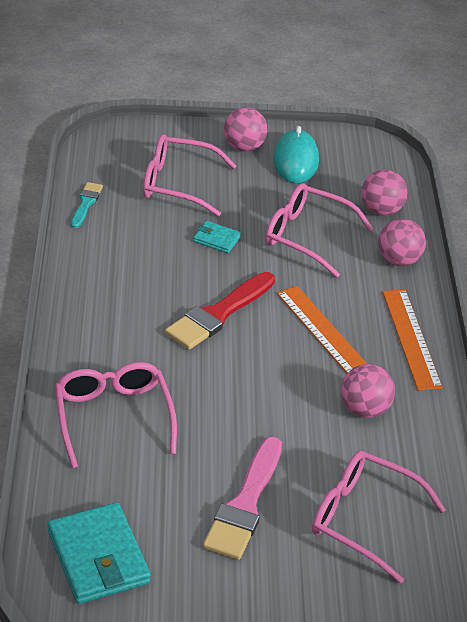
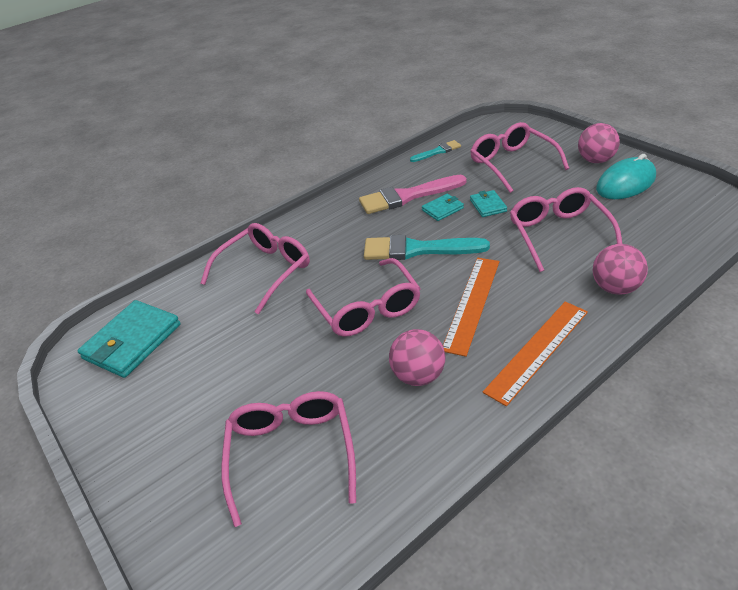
camera: 60 degrees right, 0 degrees up
(183, 264) = (442, 209): none -> turquoise wallet
(218, 314) = (417, 250): red brush -> turquoise brush
(245, 504) = (243, 376): pink brush -> pink brush (407, 196)
(255, 388) = (367, 308): none -> pink glasses
(381, 210) = (653, 246): pink ball -> none

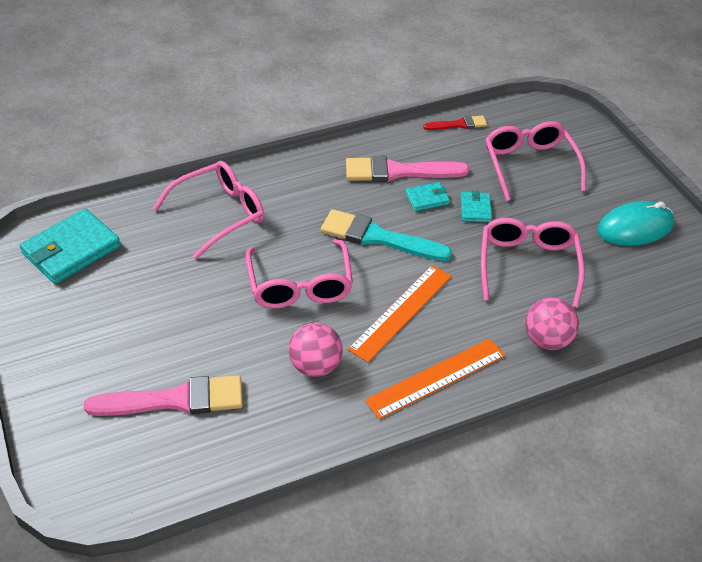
camera: 10 degrees right, 5 degrees up
(291, 453) = (175, 400): pink glasses -> pink brush
(437, 151) = (458, 124): turquoise brush -> red brush
(595, 160) = (621, 189): pink ball -> none

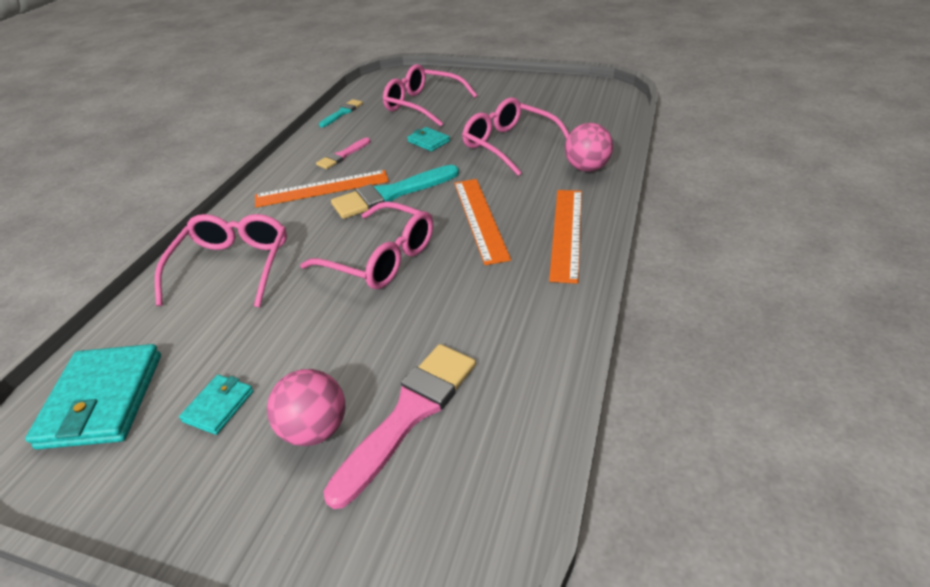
camera: 45 degrees left, 5 degrees down
(315, 366) = (480, 292): pink ball -> pink ball (315, 429)
(345, 193) = (322, 189): none -> orange ruler
(398, 172) = (342, 155): pink brush -> pink brush, size x0.54
(427, 198) = (387, 156): turquoise wallet -> turquoise wallet (219, 406)
(458, 124) = (342, 113): red brush -> turquoise brush
(635, 228) = (531, 95): turquoise mouse -> none

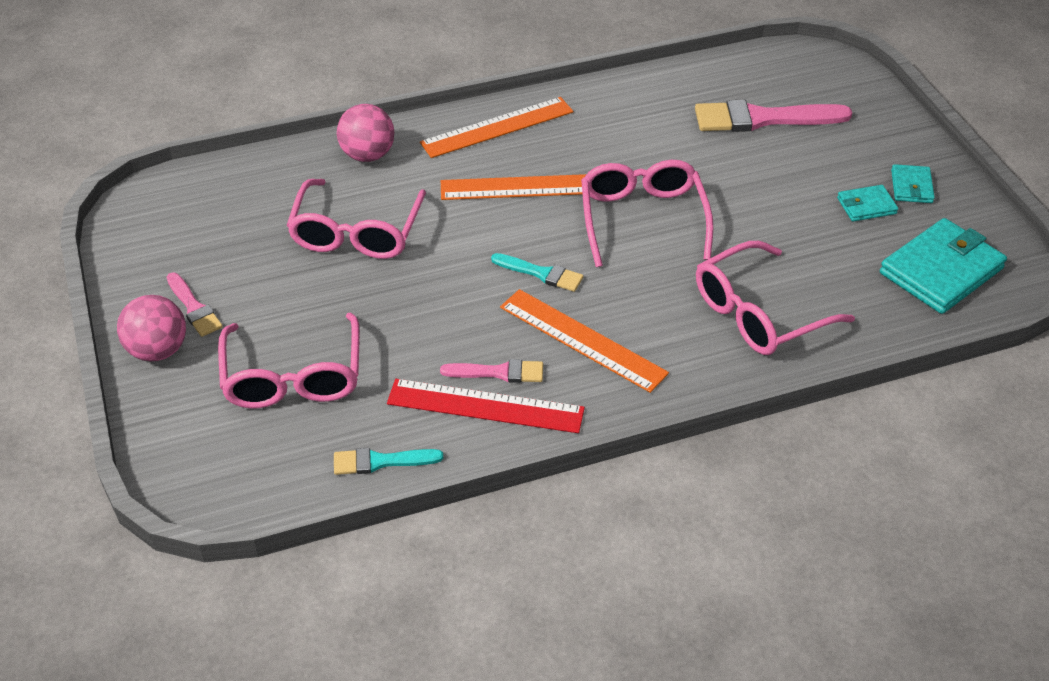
camera: 130 degrees left, 5 degrees up
(315, 429) = (821, 151): pink ball -> pink ball (158, 350)
(329, 145) = (485, 406): none -> red ruler
(390, 194) = (541, 273): turquoise brush -> turquoise brush, size x0.54
(428, 141) = (399, 308): turquoise wallet -> turquoise wallet (911, 186)
(480, 218) = (524, 187): orange ruler -> orange ruler turned 45 degrees clockwise
(504, 92) = (194, 308): none -> pink brush

